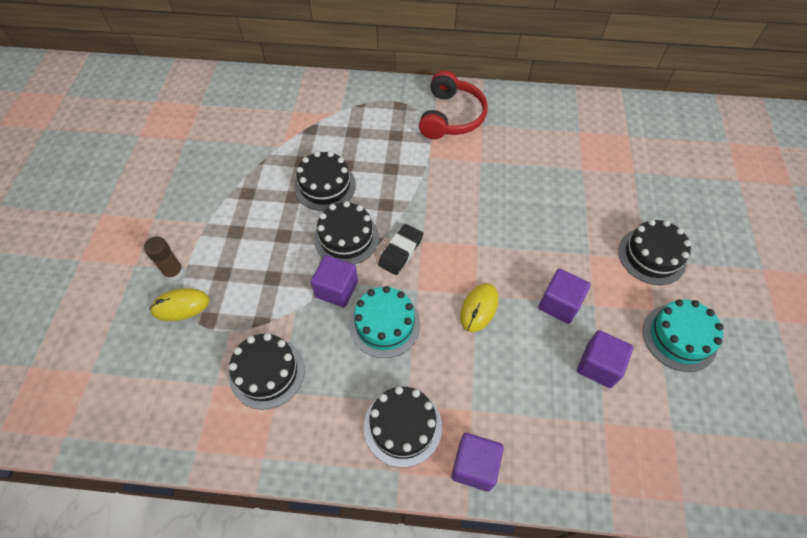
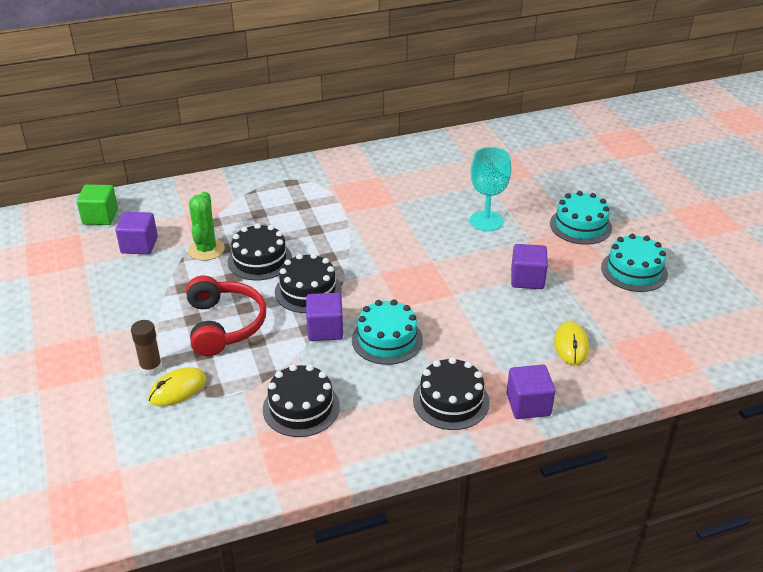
camera: 25 degrees left, 20 degrees down
(225, 92) = (100, 217): none -> green cube
(287, 158) = (206, 250): none -> green cactus
(400, 251) = (366, 285): black eraser -> none
(451, 116) = (345, 178): red headphones -> red headphones (224, 325)
(479, 308) = (462, 303): yellow mouse -> yellow mouse (571, 345)
(557, 215) = (486, 221): none -> turquoise goblet
(598, 366) = (584, 308): purple cube -> purple cube (139, 245)
(652, 256) = (580, 226): black cake -> turquoise cake

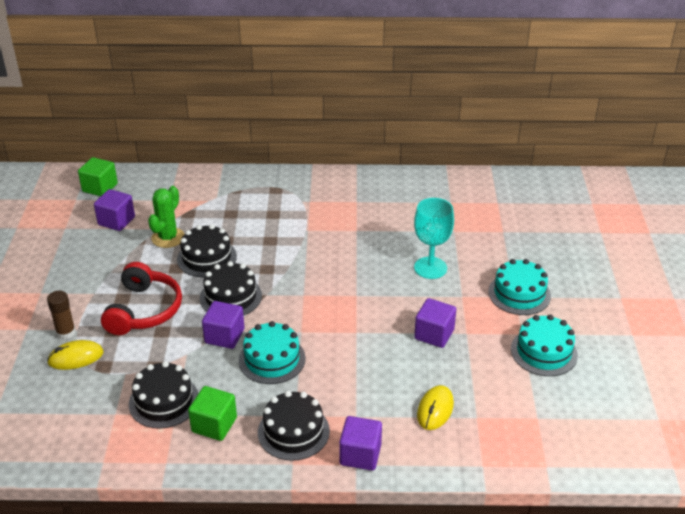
camera: 20 degrees right, 0 degrees up
(368, 416) = (214, 425): none -> green cube

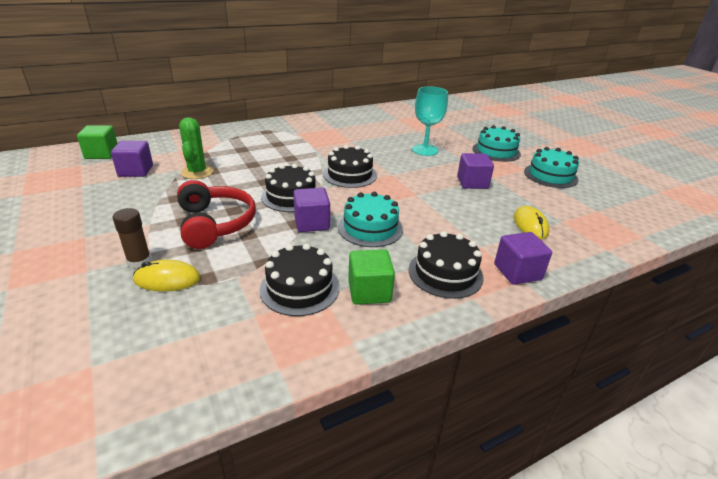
camera: 30 degrees left, 5 degrees down
(76, 357) = (167, 279): yellow mouse -> yellow mouse turned 45 degrees clockwise
(207, 258) = (245, 177): black cake -> black cake (350, 175)

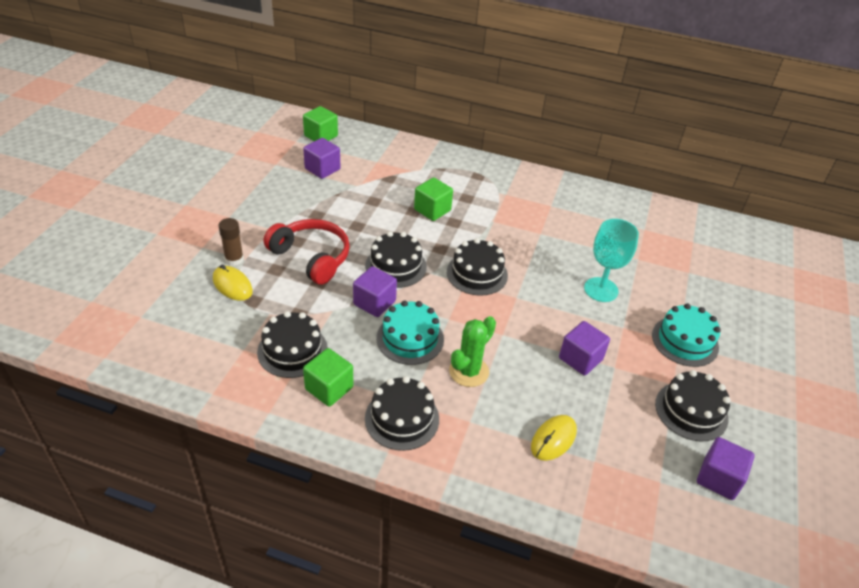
camera: 45 degrees right, 10 degrees up
(197, 172) = (361, 196): green cactus -> green cactus (469, 371)
(215, 224) = (311, 257): red headphones -> red headphones turned 75 degrees counterclockwise
(265, 158) = (432, 210): none -> green cube
(517, 272) = (459, 464): purple cube -> purple cube (718, 478)
(550, 175) = (691, 411): turquoise cake -> black cake

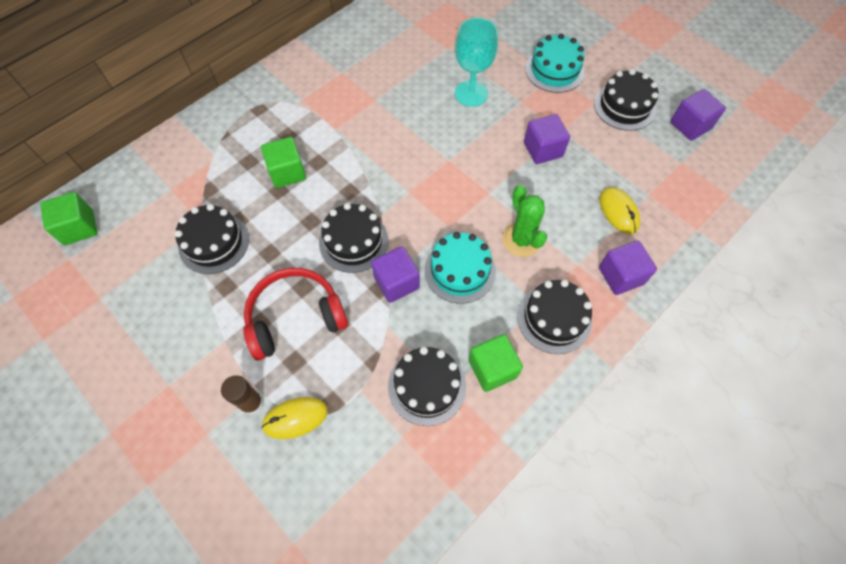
camera: 60 degrees left, 20 degrees up
(322, 169) = (146, 250): purple cube -> purple cube (621, 276)
(477, 273) = (402, 176): black cake -> black cake (214, 243)

